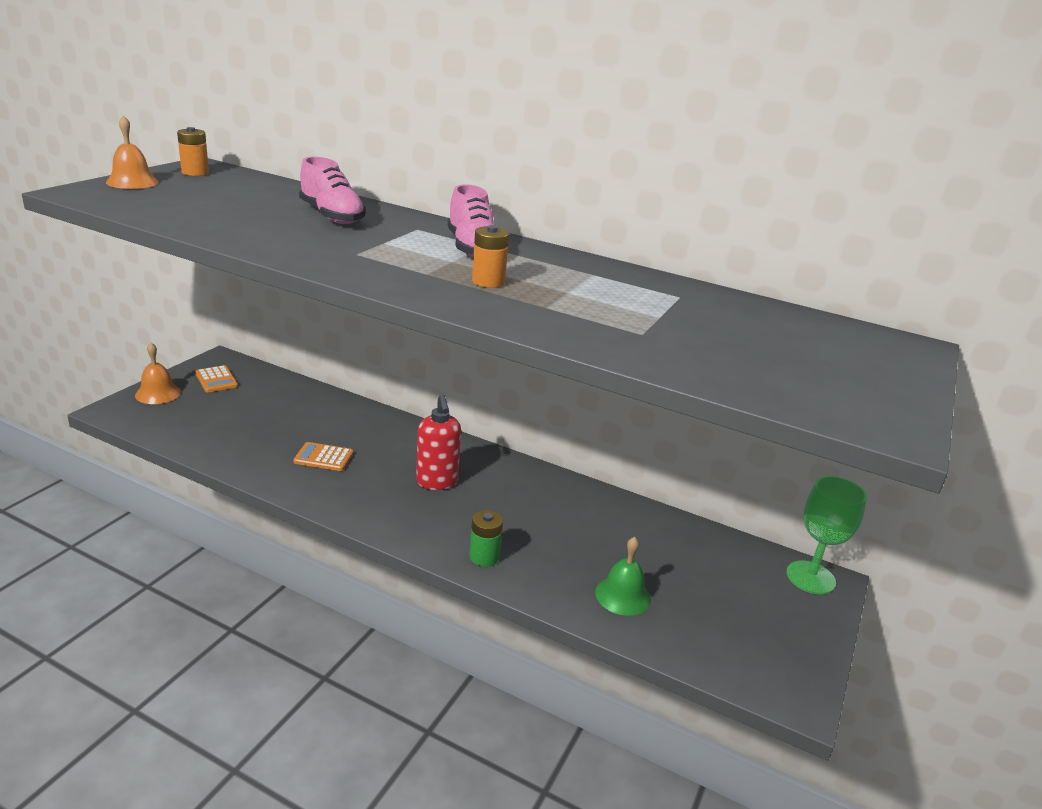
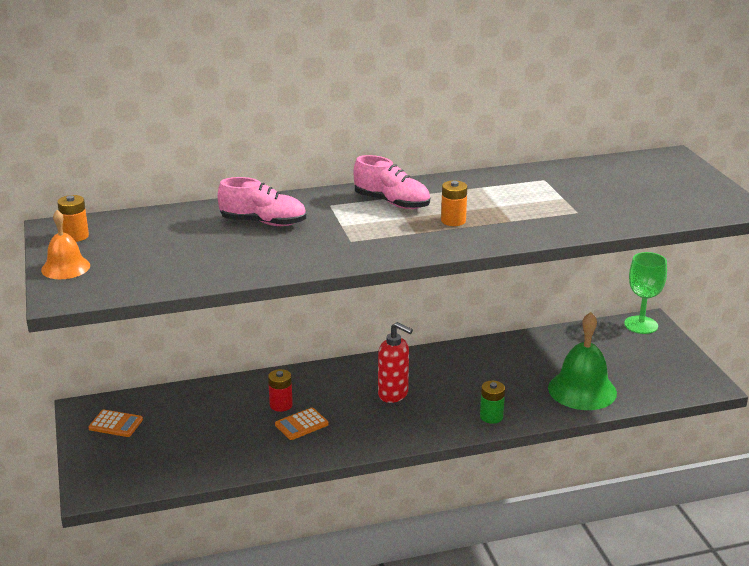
camera: 40 degrees left, 0 degrees up
(158, 393) = (95, 460): orange bell -> none
(339, 434) = (281, 405): none -> red battery
(623, 595) = (582, 390): green bell -> green bell, size x1.71

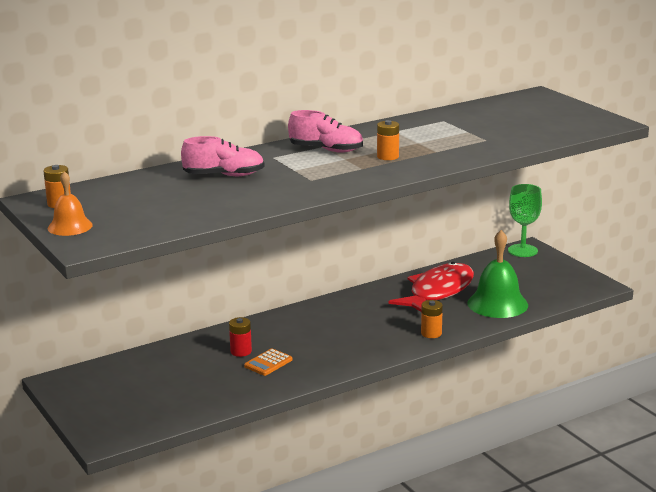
camera: 15 degrees left, 5 degrees down
(116, 424) = (94, 388): orange calculator -> none
(393, 394) = (337, 329): red soap dispenser -> none
(491, 417) = (431, 333): green battery -> orange battery
(523, 363) = (438, 292): none -> red fish

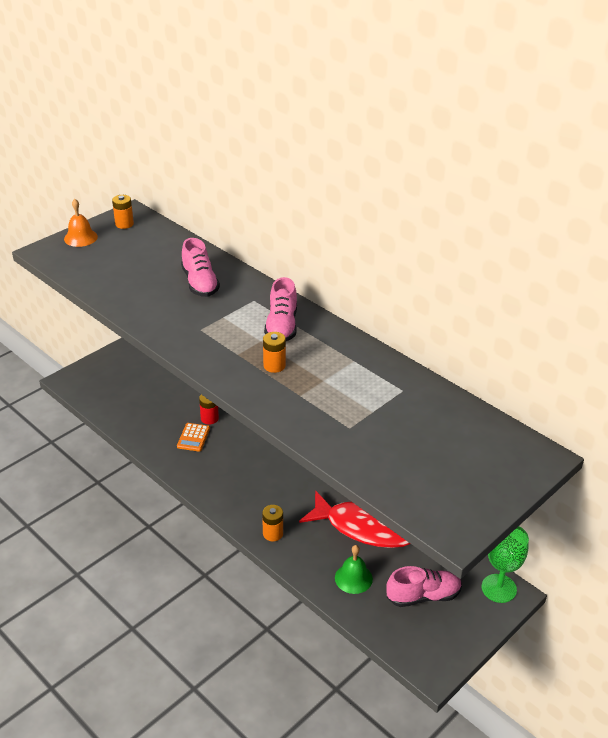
camera: 75 degrees right, 15 degrees up
(268, 363) = (193, 437): orange calculator -> orange calculator turned 105 degrees counterclockwise
(497, 304) = (353, 578): green bell -> green bell, size x0.59
(524, 279) = (423, 596): none -> pink shoe

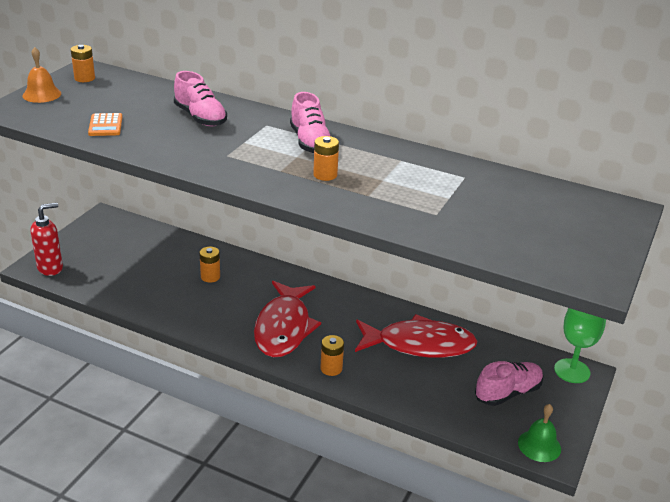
camera: 20 degrees left, 5 degrees down
(81, 384) = (50, 268): none -> red soap dispenser
(193, 437) = (202, 297): orange calculator -> orange calculator (105, 125)
(209, 418) = (210, 277): red battery -> orange battery
(250, 484) = (284, 328): none -> red fish
(353, 578) = (433, 391): green bell -> green bell (539, 445)

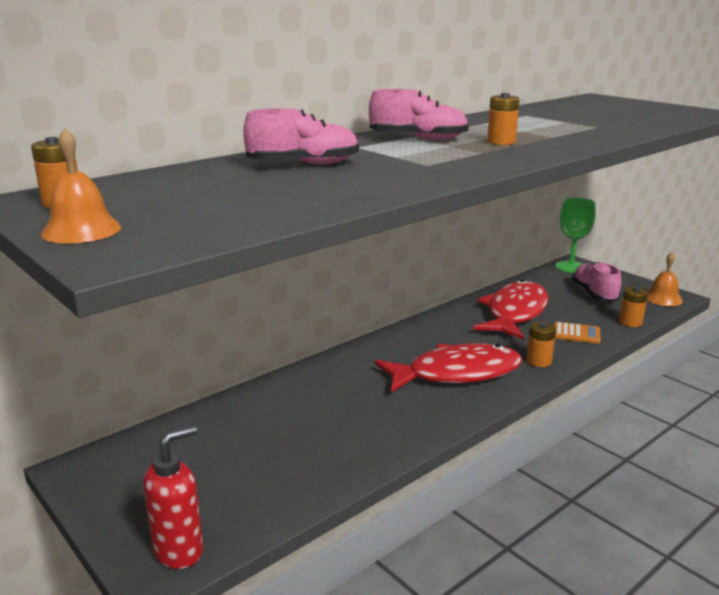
camera: 65 degrees left, 10 degrees down
(50, 268) = (179, 551): red soap dispenser -> red soap dispenser turned 60 degrees clockwise
(105, 125) = (271, 203): orange calculator -> orange calculator (576, 333)
(210, 277) = (322, 402): orange battery -> orange battery (630, 322)
(284, 328) = (456, 373): red fish -> red fish turned 45 degrees counterclockwise
(539, 445) = (663, 298): green bell -> orange bell

